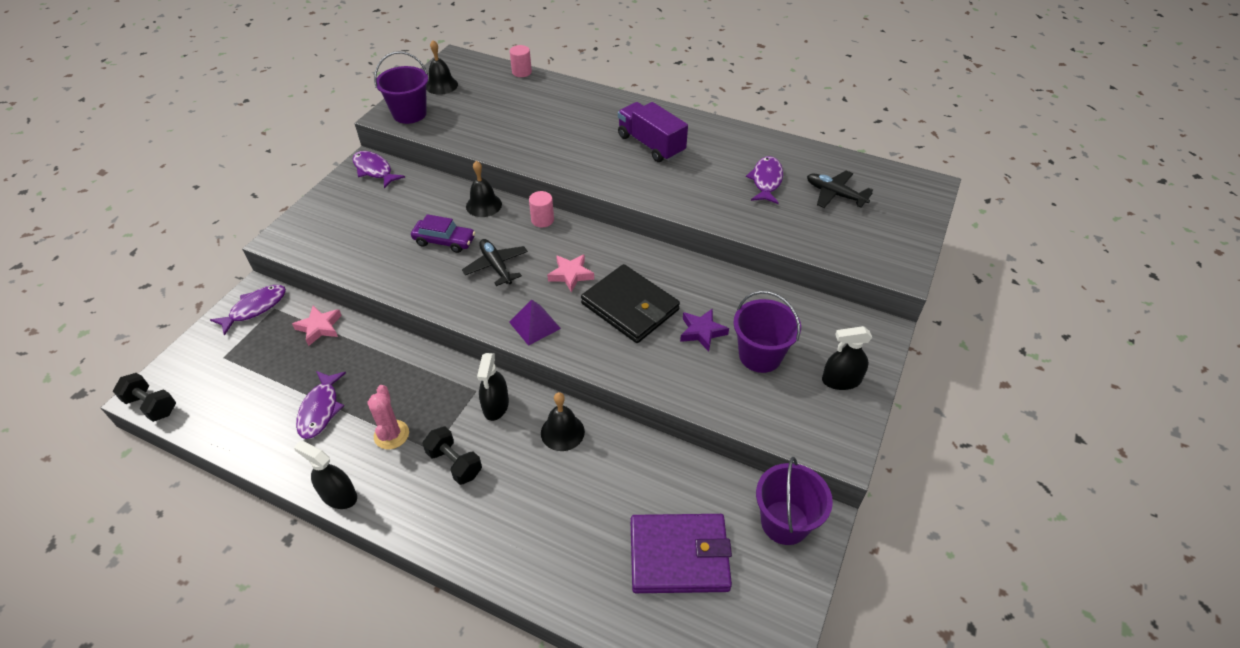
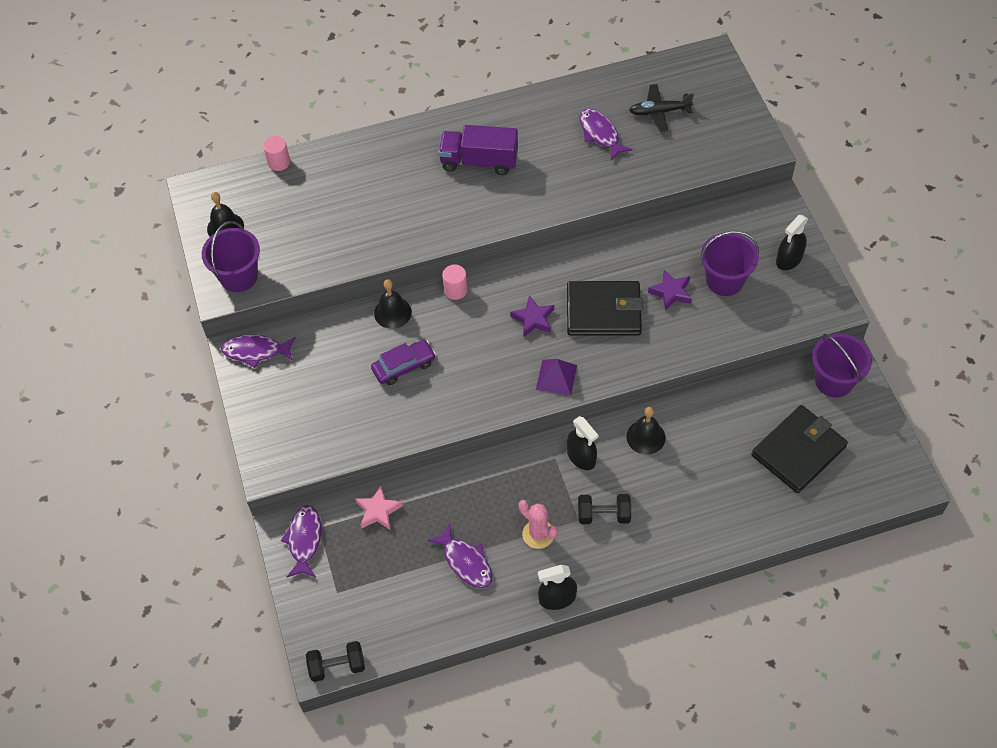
camera: 40 degrees left, 10 degrees up
(496, 266) = (471, 355): black plane -> none
(571, 275) = (533, 319): pink star -> purple star
(679, 555) = (798, 451): purple wallet -> black wallet

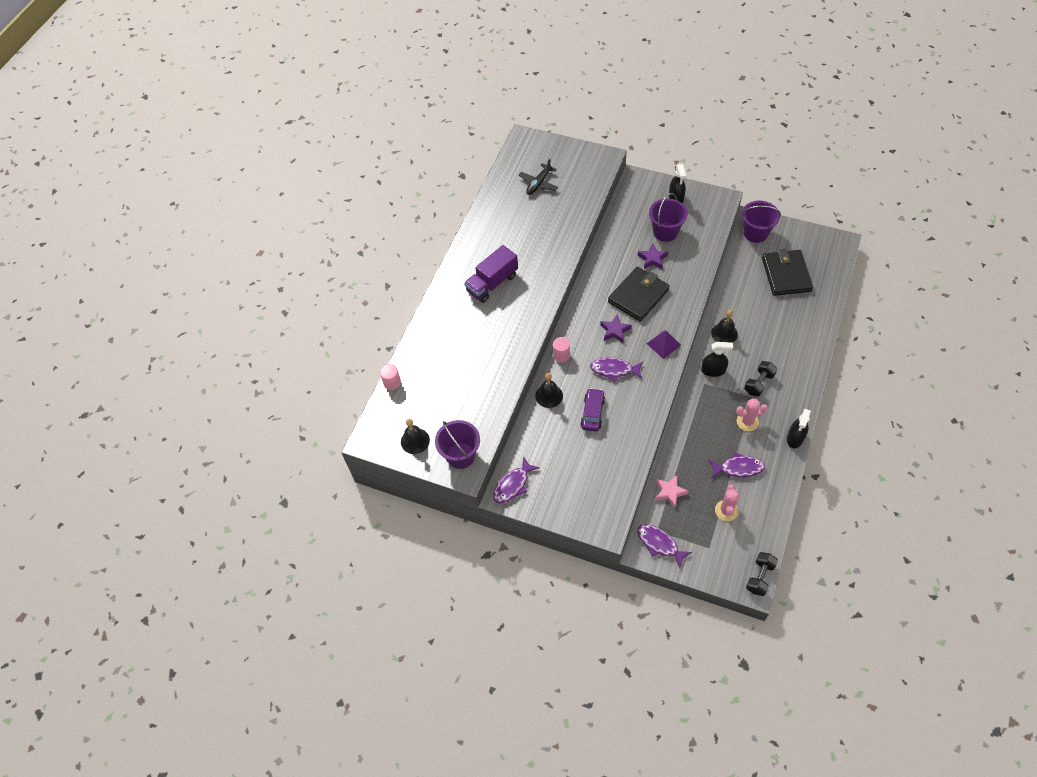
camera: 50 degrees left, 0 degrees up
(398, 582) = (726, 510): none -> pink cactus
(600, 134) = (528, 217): purple fish -> purple fish (614, 370)

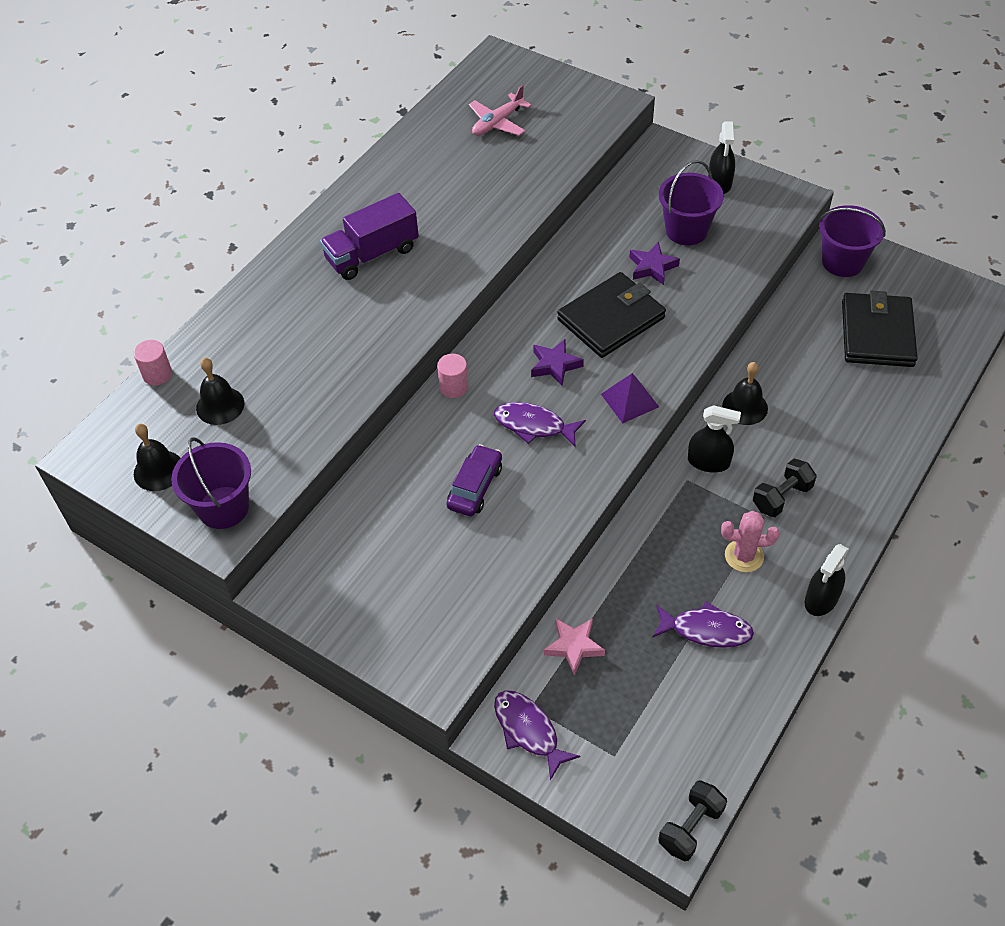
camera: 10 degrees right, 5 degrees down
(513, 485) = (302, 576): purple fish -> none
(538, 183) = (497, 123): black plane -> pink plane
(549, 396) = (411, 446): black bell -> black bell (220, 405)
(726, 510) = (663, 698): pink cactus -> none

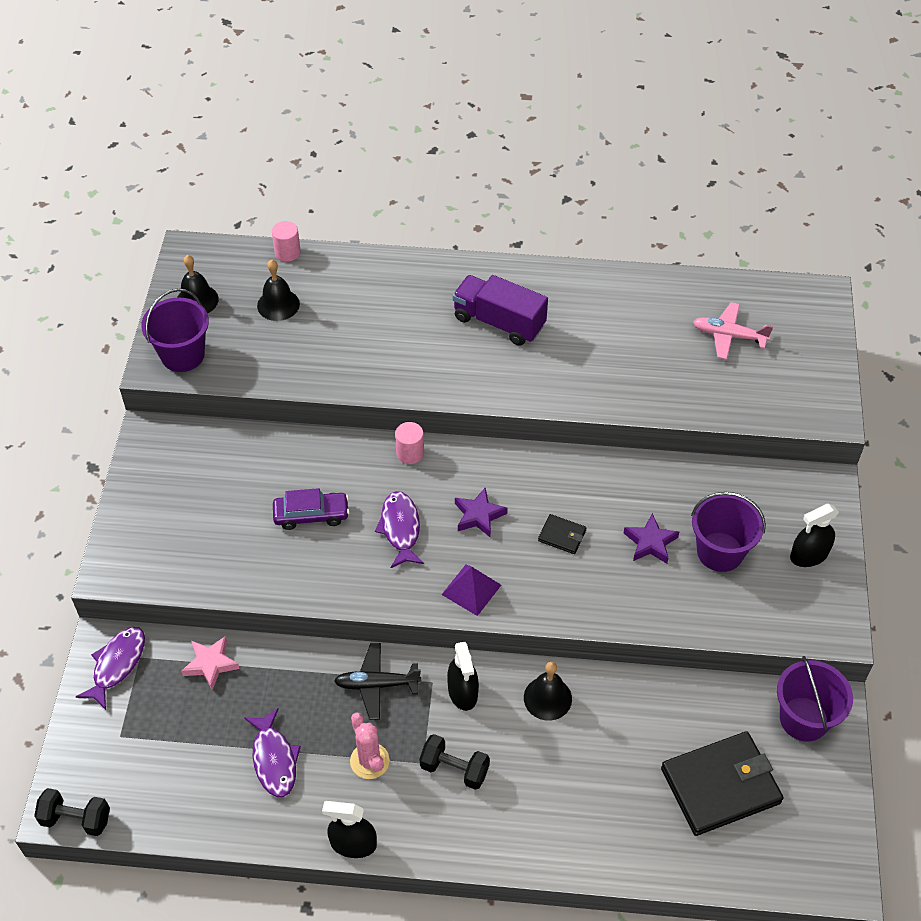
camera: 60 degrees right, 0 degrees up
(611, 319) = (562, 535): black wallet -> black wallet, size x0.45
(668, 521) = (376, 684): none -> black plane

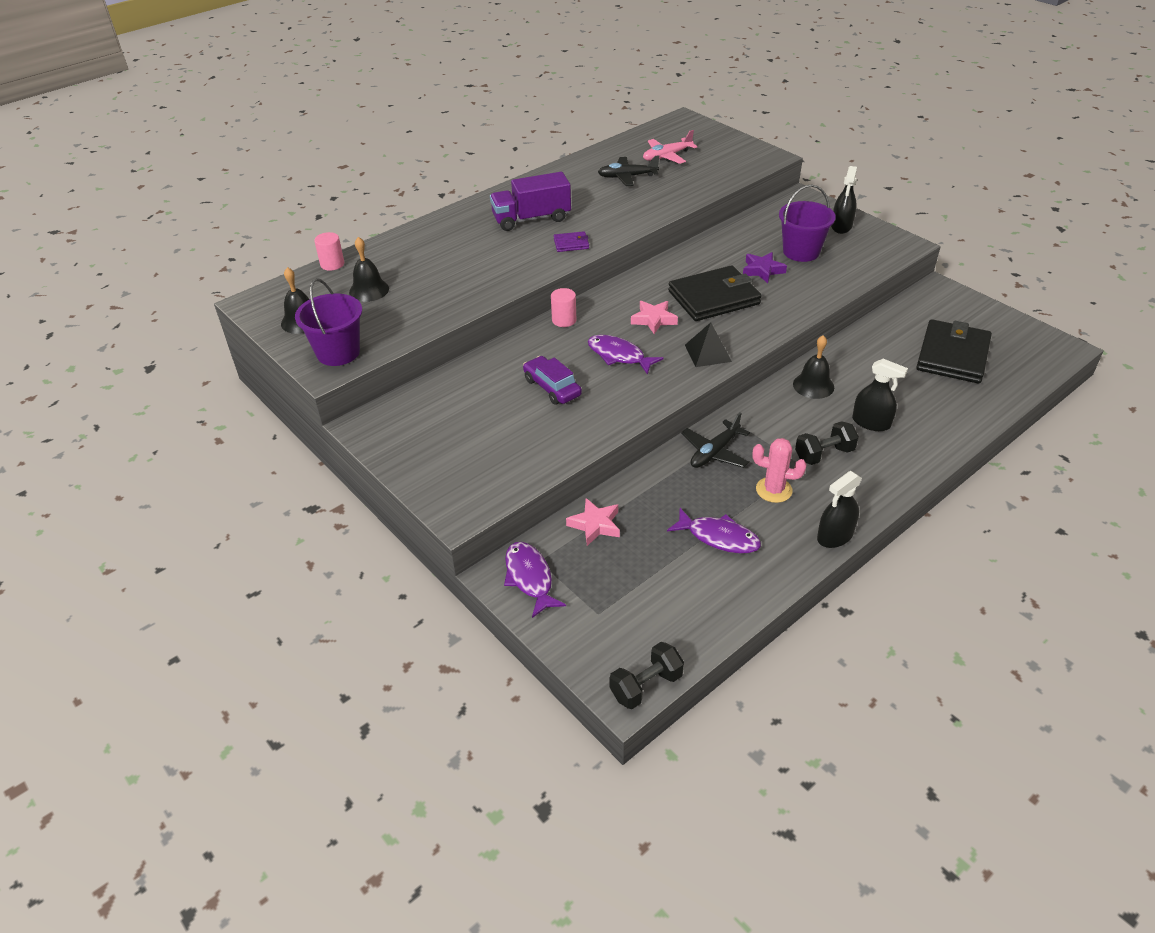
camera: 45 degrees left, 10 degrees down
(311, 515) = (552, 387): purple car -> purple car turned 75 degrees counterclockwise
(463, 692) = (766, 417): black spray bottle -> black spray bottle (871, 422)
(471, 589) = (708, 353): purple pyramid -> black pyramid
(479, 515) = (654, 320): purple star -> pink star
(491, 379) = (571, 244): none -> purple wallet
(562, 535) = (713, 297): black wallet -> black wallet, size x2.23
(652, 334) = (627, 177): none -> black plane
(804, 719) = (937, 302): purple bucket -> none

